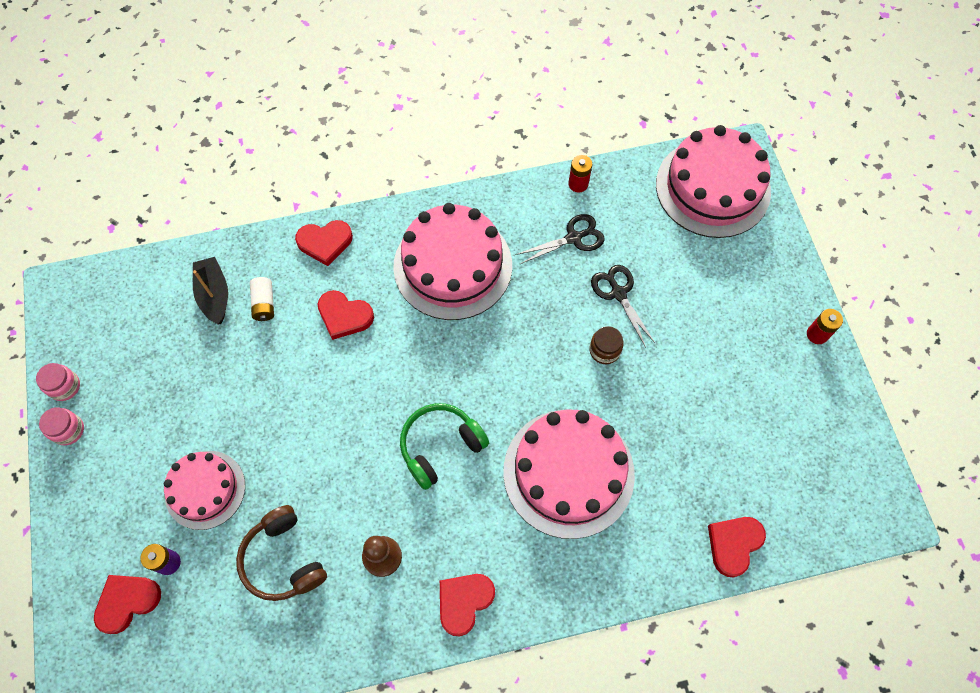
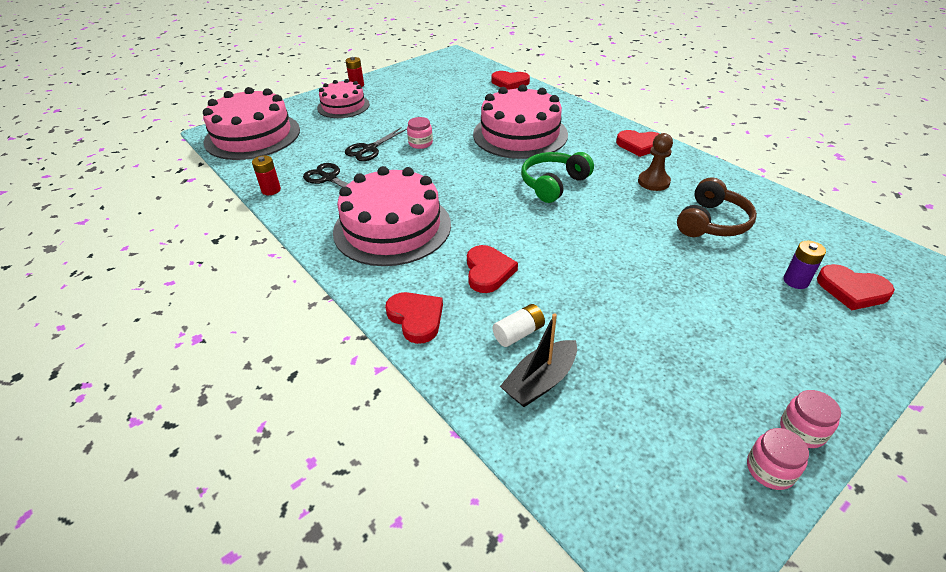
camera: 115 degrees left, 25 degrees down
(205, 489) = (721, 288): pink cake -> pink cake (343, 106)
(440, 446) = (553, 184): green headphones -> green headphones turned 105 degrees clockwise
(604, 350) = (420, 143): brown jar -> pink jar

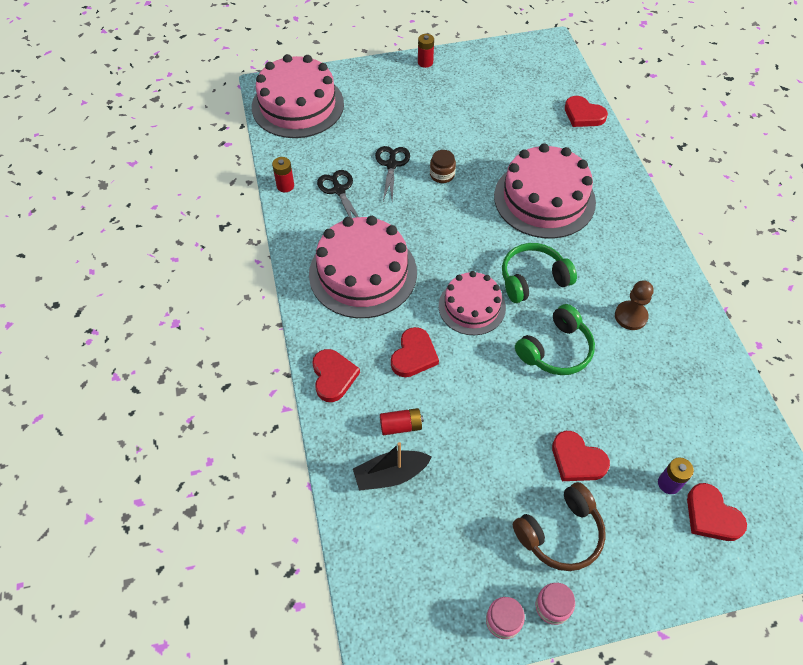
camera: 25 degrees right, 15 degrees up
(343, 106) = (397, 91): pink cake -> pink cake (472, 307)
(369, 149) = (391, 165): black scissors -> black scissors turned 120 degrees clockwise
(420, 143) = (442, 175): pink jar -> brown jar
(518, 333) = (401, 426): white battery -> red battery
(614, 223) = (556, 350): none -> green headphones
(639, 145) = (654, 262): red heart -> red heart (577, 460)
(712, 222) = (647, 388): brown headphones -> brown headphones (560, 533)

